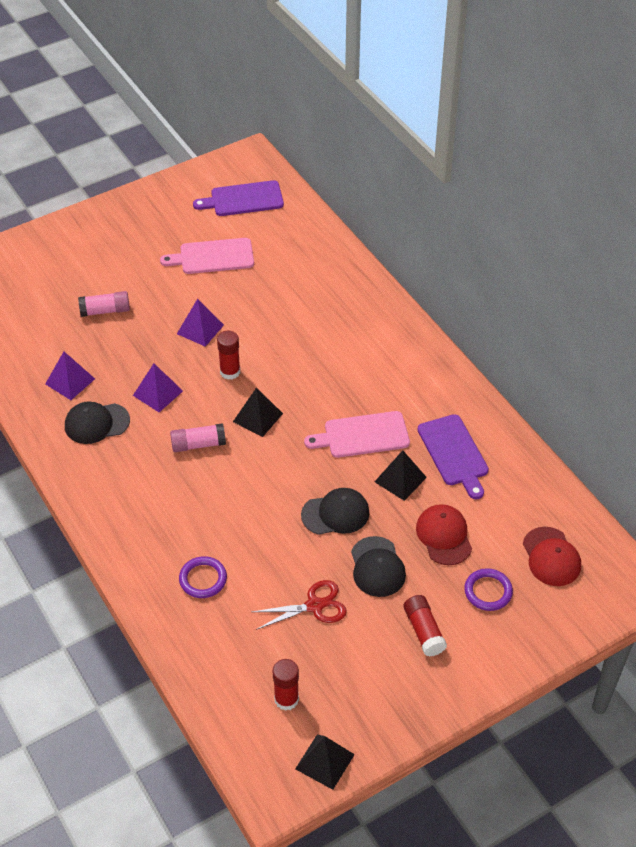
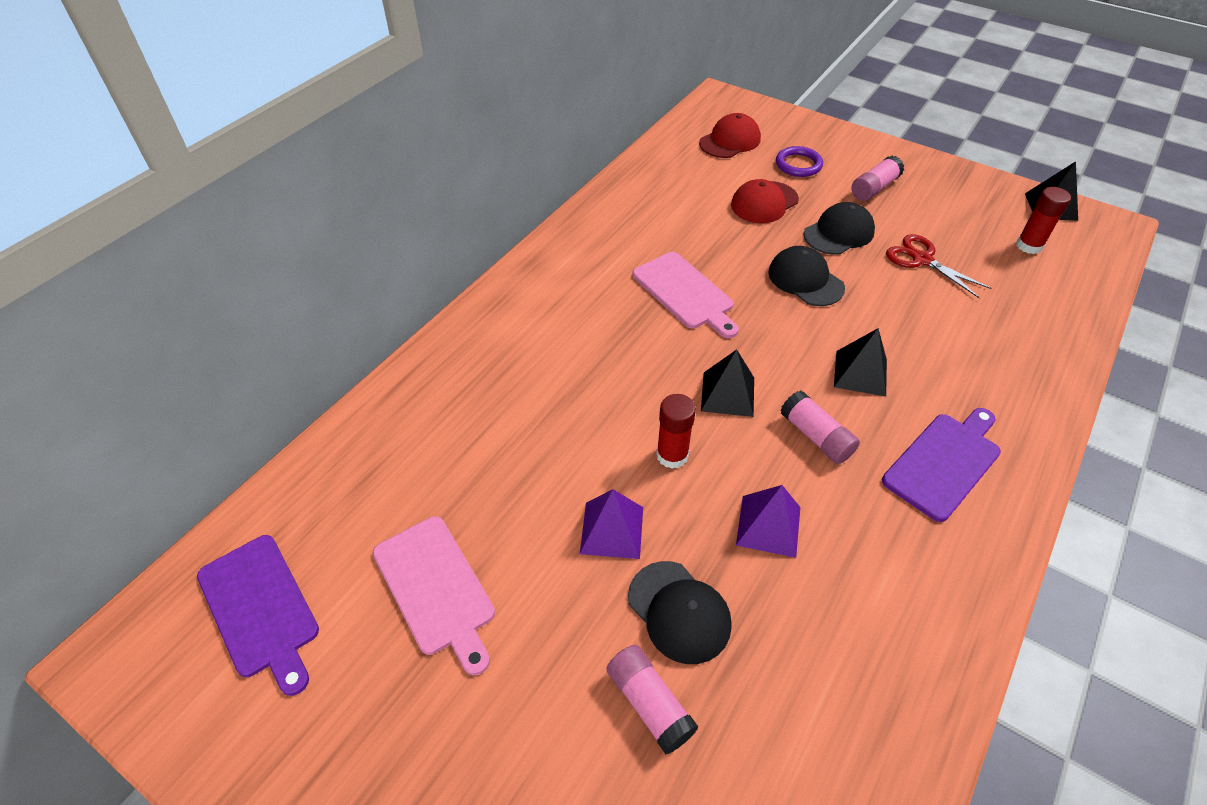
camera: 115 degrees left, 0 degrees up
(70, 381) = (835, 669): purple pyramid -> none
(96, 423) = (879, 579): black cap -> black cap (679, 612)
(203, 579) = (982, 352): purple ring -> none
(400, 479) = (722, 248): black pyramid -> black pyramid (860, 373)
(424, 631) = (874, 188): red glue stick -> pink glue stick
(454, 453) = (658, 222): purple cutting board -> purple cutting board (944, 462)

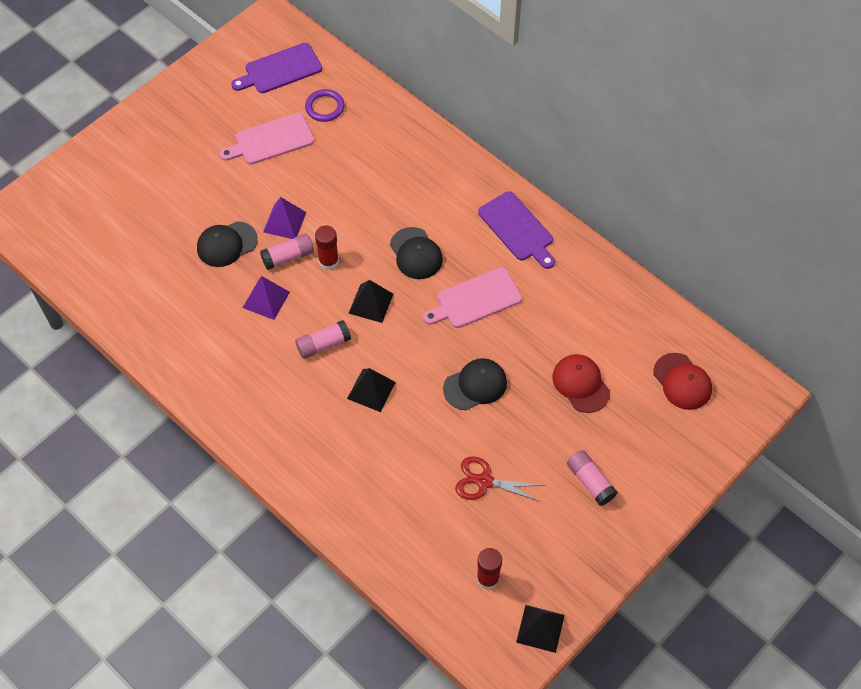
camera: 100 degrees right, 10 degrees up
(649, 703) = (183, 222): pink glue stick -> pink glue stick (288, 257)
(798, 164) = (636, 429): purple ring -> purple ring (325, 107)
(838, 233) = (529, 429): black cap -> black cap (416, 253)
(922, 259) = (484, 481): red scissors -> red scissors turned 135 degrees counterclockwise
(944, 462) = (284, 412): purple cutting board -> purple cutting board (517, 229)

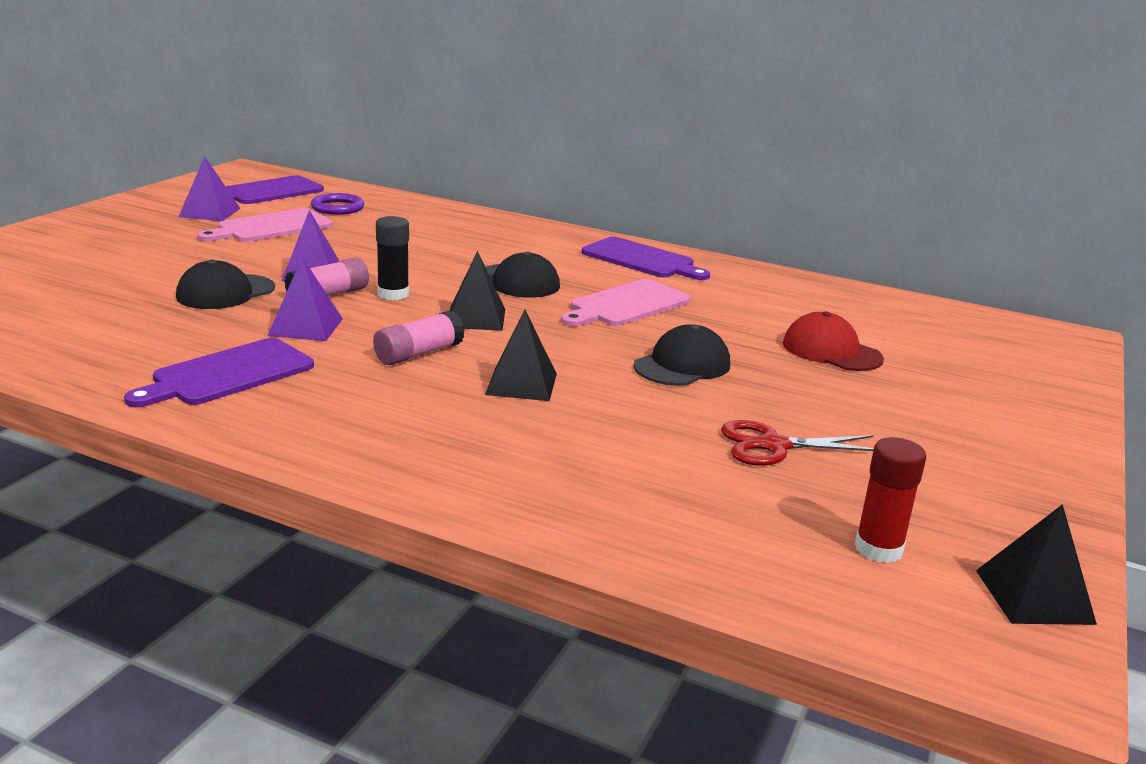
camera: 20 degrees left, 35 degrees down
(214, 351) = (228, 374): none -> purple cutting board
(233, 107) = (209, 212): none -> purple pyramid
(328, 261) = (393, 294): red glue stick -> black glue stick
(590, 482) = (935, 427): pink glue stick -> none
(682, 381) = (960, 338): red cap -> none

